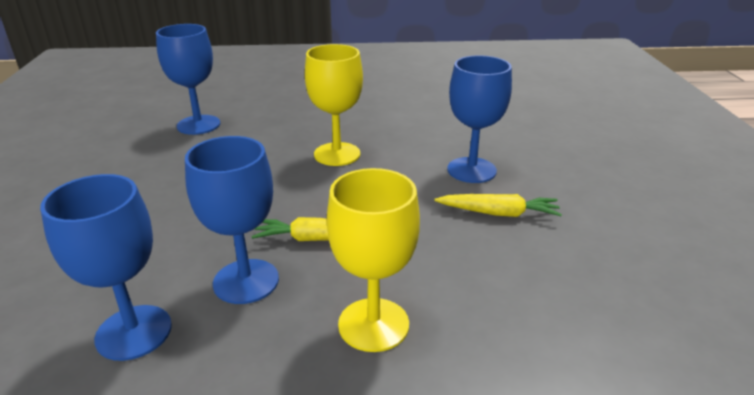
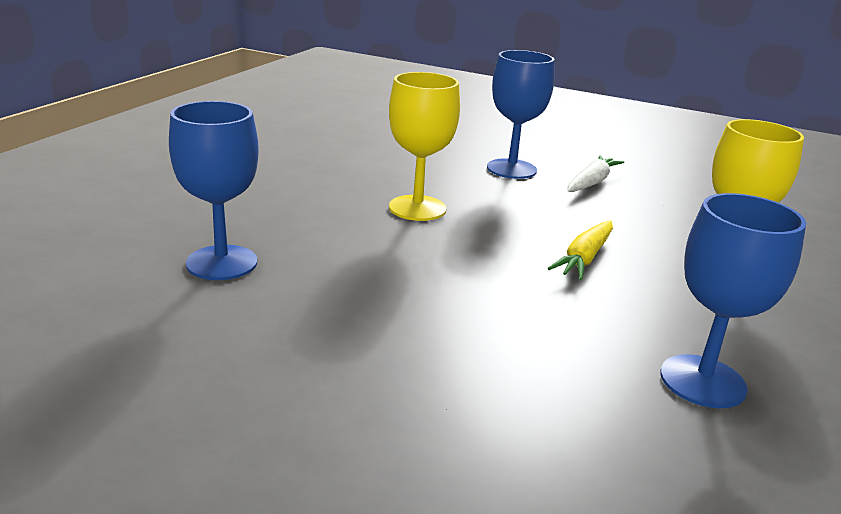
camera: 65 degrees left, 5 degrees down
(246, 281) = (639, 306): blue goblet -> none
(498, 213) = (591, 182): yellow carrot -> white carrot

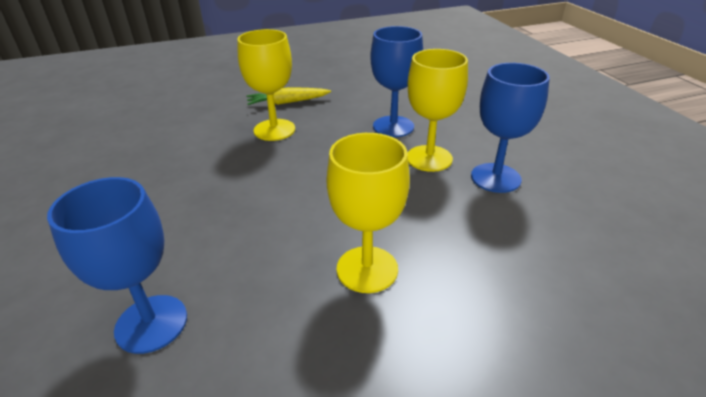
camera: 50 degrees right, 10 degrees up
(222, 263) = (132, 122): blue goblet -> blue goblet (495, 178)
(584, 258) = (288, 206): yellow carrot -> yellow carrot (287, 102)
(591, 182) = (429, 158): white carrot -> yellow goblet

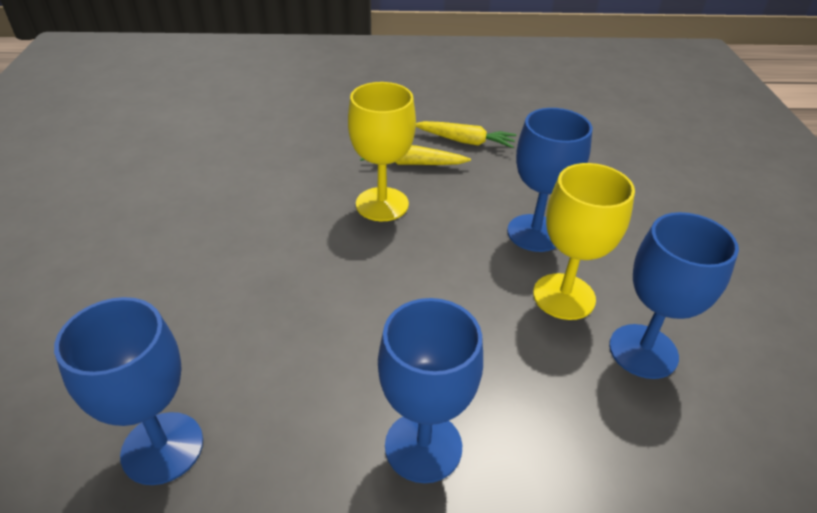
camera: 15 degrees right, 5 degrees up
(321, 83) = (465, 141): none -> yellow carrot
(367, 269) = (423, 446): yellow goblet -> blue goblet

